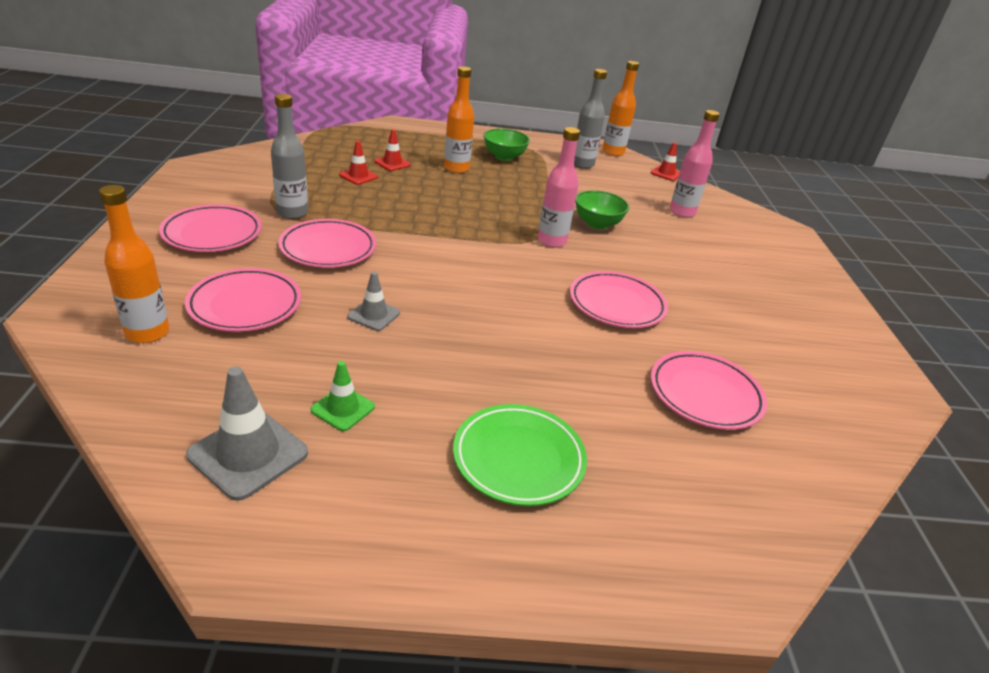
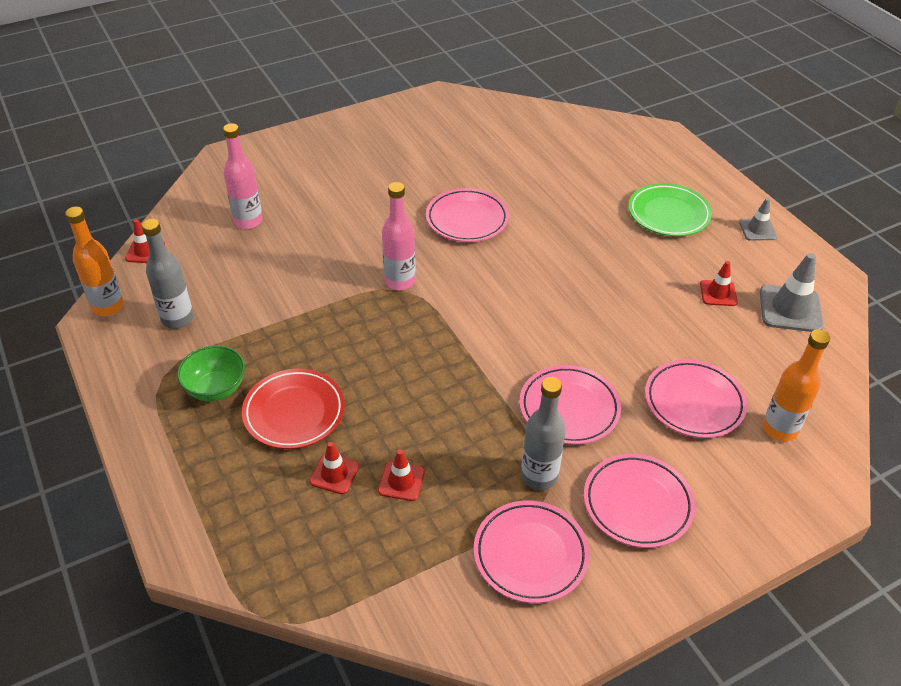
camera: 115 degrees left, 10 degrees up
(343, 408) = (718, 293): green traffic cone -> red traffic cone
(374, 315) = (622, 329): grey traffic cone -> grey traffic cone (757, 230)
(456, 168) = (294, 412): orange bottle -> red plate
(597, 224) = (334, 265): green bowl -> none
(705, 394) = (531, 163): pink plate -> pink plate (530, 554)

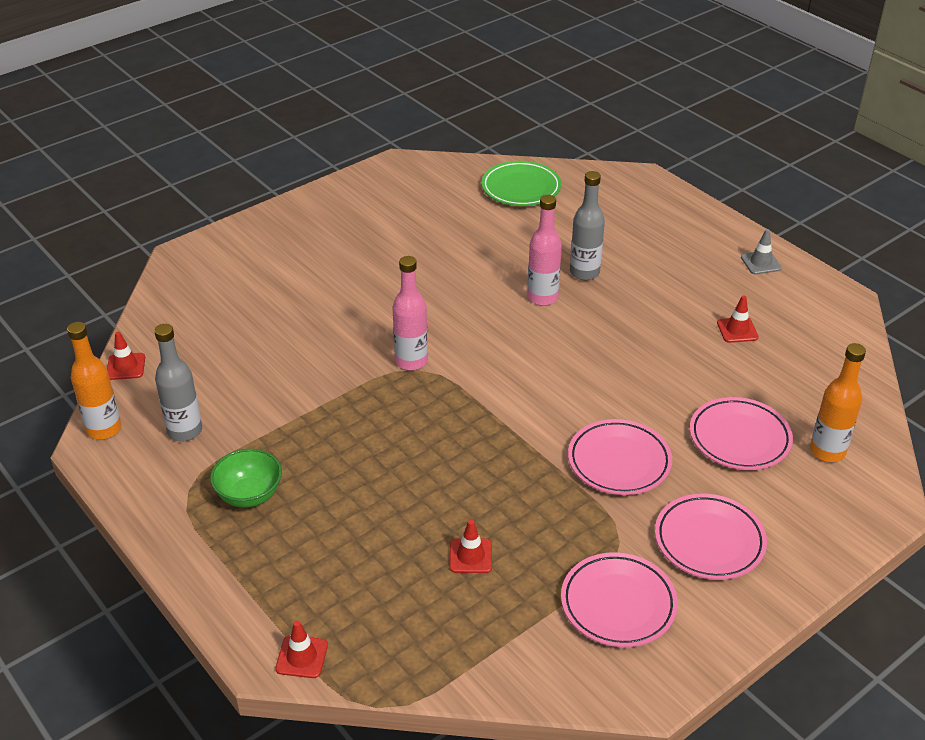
camera: 10 degrees left, 5 degrees down
(248, 221) = (229, 321): pink bottle -> pink bottle (542, 297)
(294, 412) = (340, 506): red plate -> none
(334, 474) = (400, 559): red traffic cone -> red traffic cone (301, 657)
(467, 219) = (463, 289): pink plate -> none
(539, 476) = (606, 530): grey bottle -> grey bottle (584, 272)
(668, 214) = (668, 258): green plate -> green plate (521, 188)
(790, 309) = (811, 336): grey traffic cone -> none

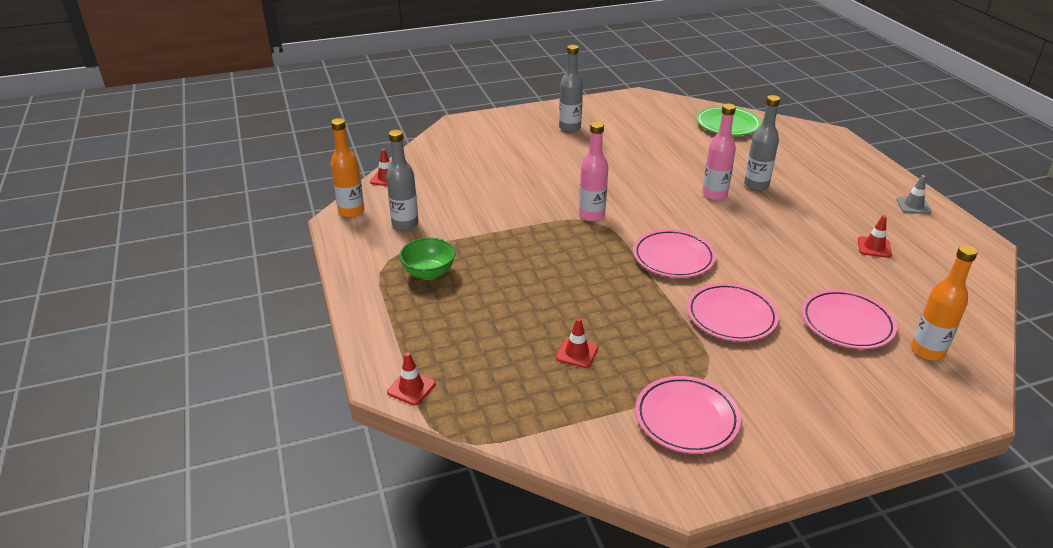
camera: 20 degrees right, 5 degrees down
(330, 233) = (569, 128): none -> grey bottle
(709, 541) = (788, 392): pink plate -> pink plate (673, 258)

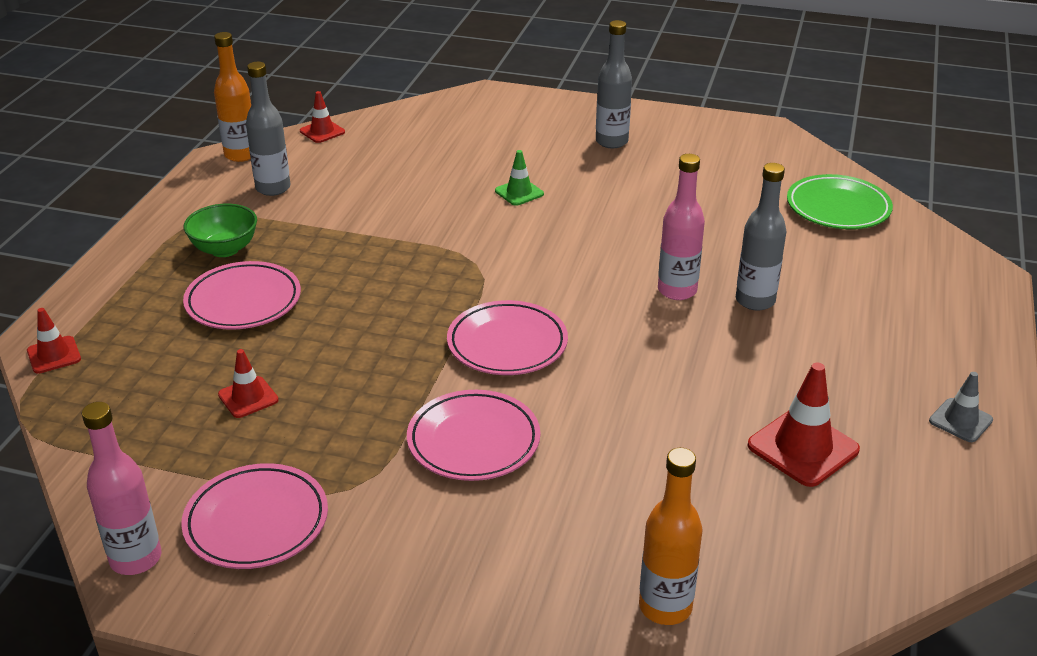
camera: 35 degrees right, 0 degrees up
(560, 173) = (519, 192): none -> green traffic cone
(591, 215) = (484, 255): pink bottle -> pink bottle (136, 558)
(846, 323) = (608, 520): pink plate -> pink plate (243, 301)
(874, 247) = (803, 448): red traffic cone -> red traffic cone, size x1.68

